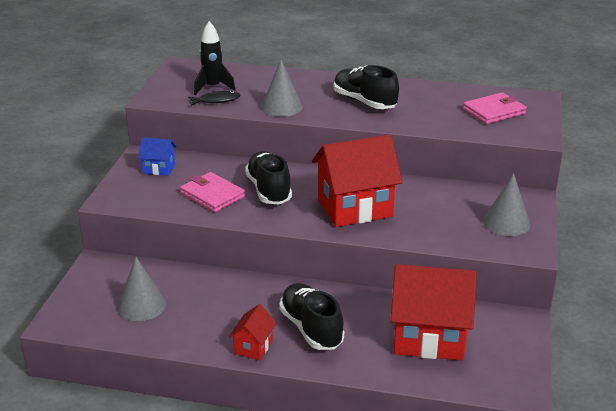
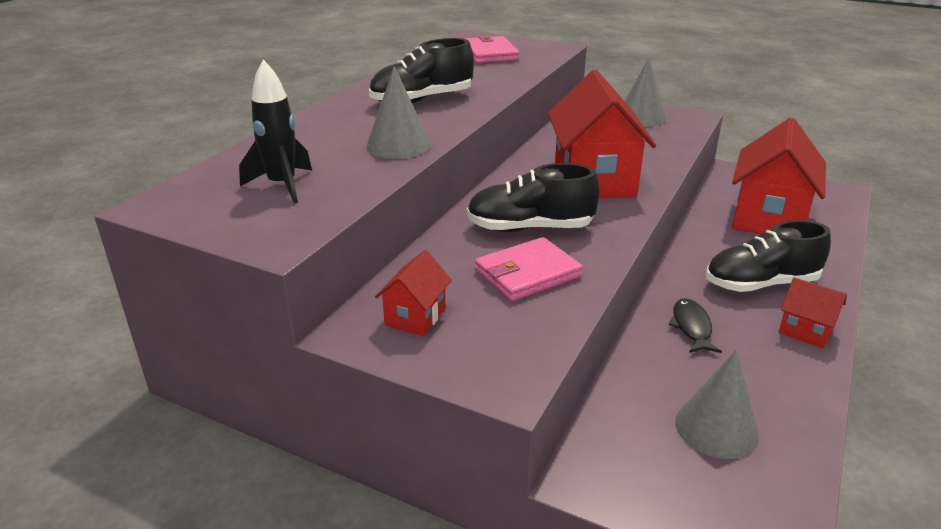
camera: 75 degrees left, 0 degrees up
(159, 168) = (415, 317): blue house -> red house
(216, 100) = (336, 187): black fish -> black fish (691, 327)

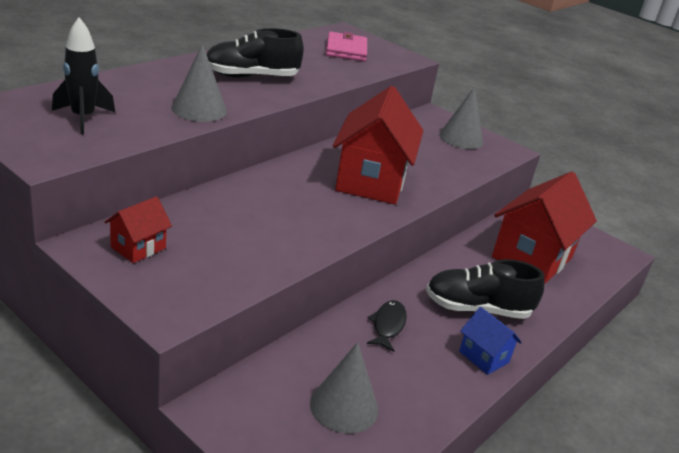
camera: 10 degrees right, 0 degrees up
(527, 273) = (251, 240): pink wallet -> none
(530, 228) = (284, 205): black shoe -> none
(805, 331) = (484, 357): red house -> blue house

